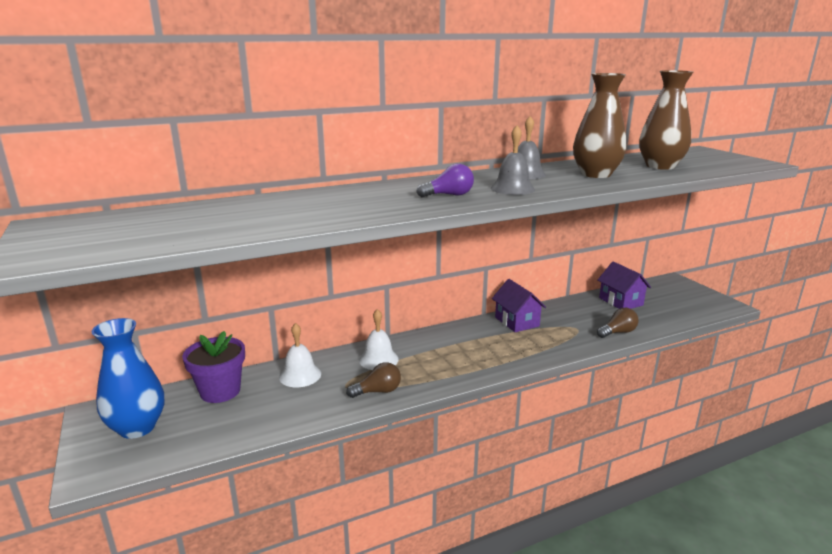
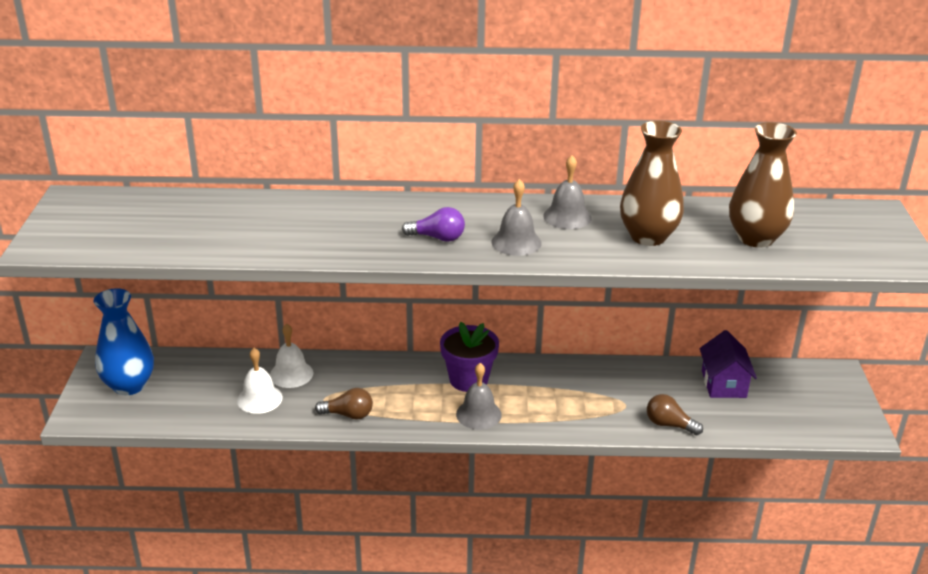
camera: 25 degrees right, 10 degrees up
(220, 391) = (212, 370): purple flower pot -> purple flower pot (468, 379)
(378, 359) = (377, 378): white bell -> white bell (259, 399)
(483, 362) = (478, 414): none -> grey bell
(517, 322) = (564, 375): purple house -> none
(618, 332) = (669, 425): brown light bulb -> brown light bulb turned 150 degrees counterclockwise

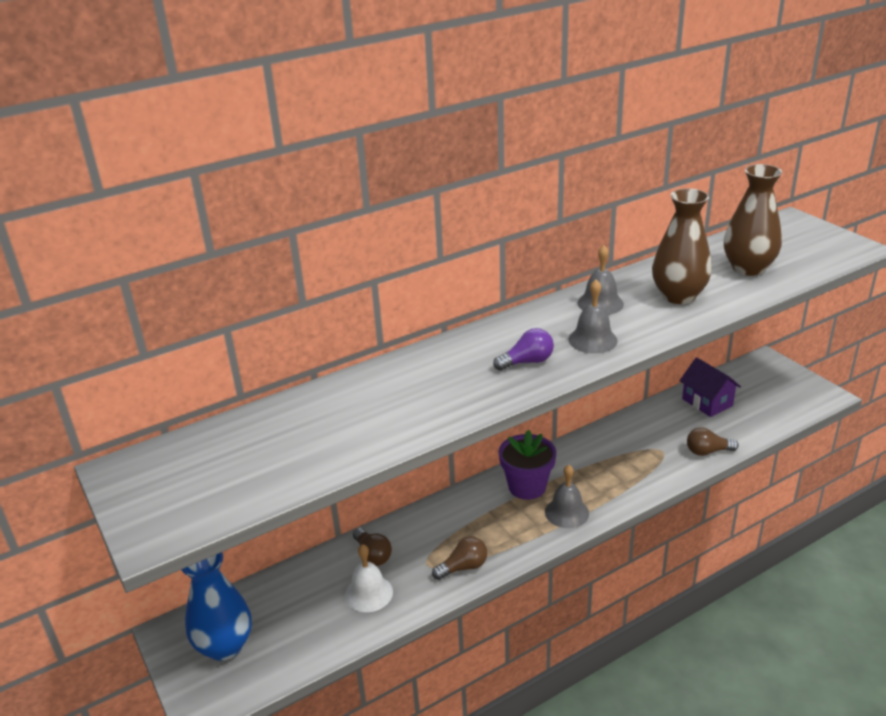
camera: 30 degrees left, 0 degrees up
(291, 374) = (372, 555): white bell -> brown light bulb

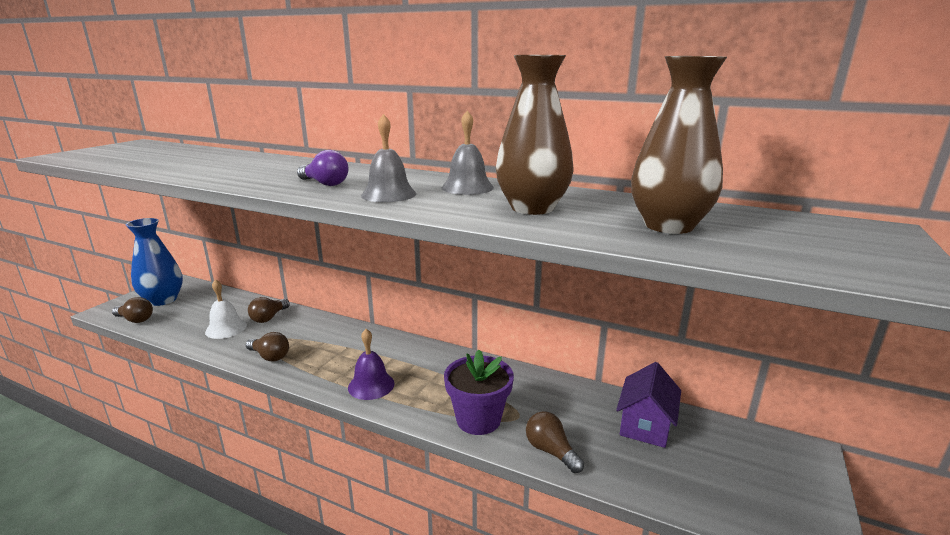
camera: 55 degrees right, 10 degrees down
(265, 675) = (135, 320): none -> brown light bulb
(527, 487) = (393, 355): purple flower pot -> purple flower pot (478, 419)
(566, 512) = (371, 385): grey bell -> purple bell

